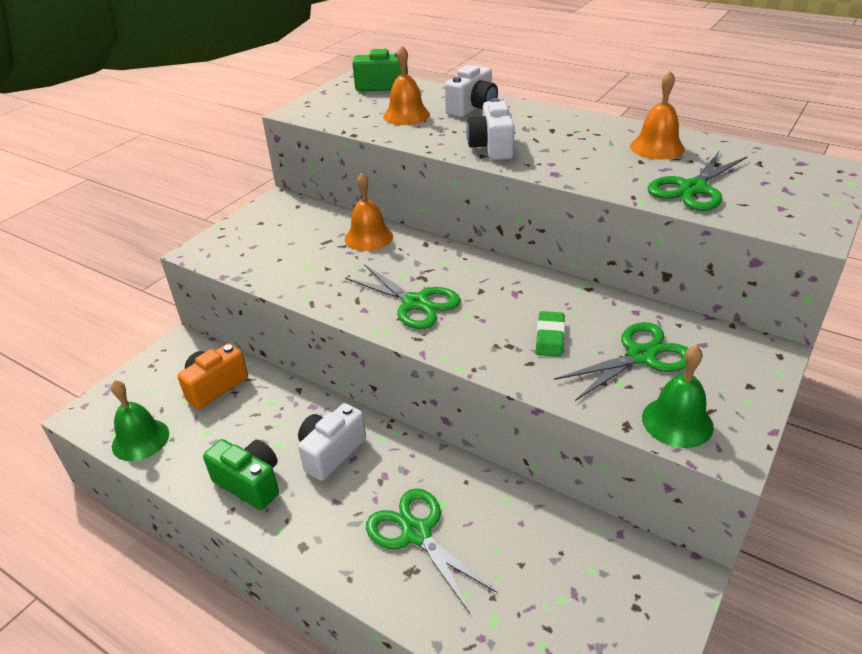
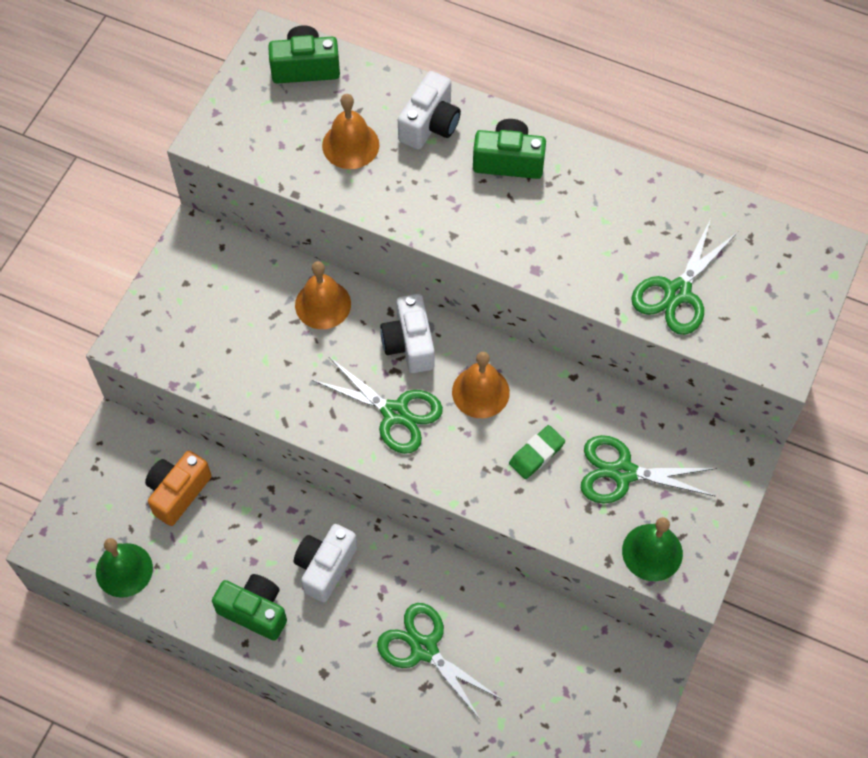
camera: 10 degrees left, 25 degrees up
(492, 147) = (462, 218): white camera -> white camera (409, 344)
(536, 124) = (508, 161): none -> green camera
(550, 337) = (536, 454): green eraser -> green eraser turned 45 degrees clockwise
(640, 356) = (623, 472): green scissors -> green scissors turned 135 degrees counterclockwise
(657, 147) = (645, 210): orange bell -> orange bell (480, 392)

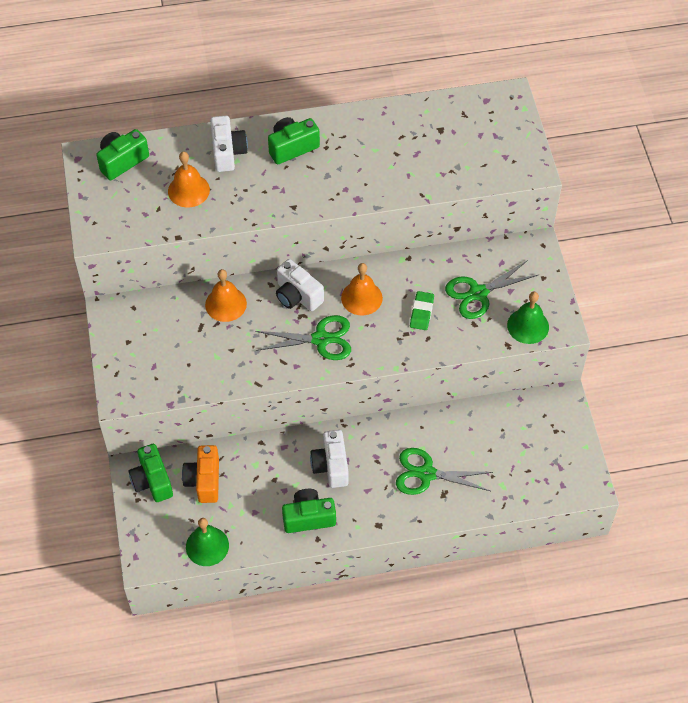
camera: 35 degrees left, 5 degrees down
(125, 456) = (152, 481): none -> green camera
(677, 292) = (447, 166): green scissors -> none

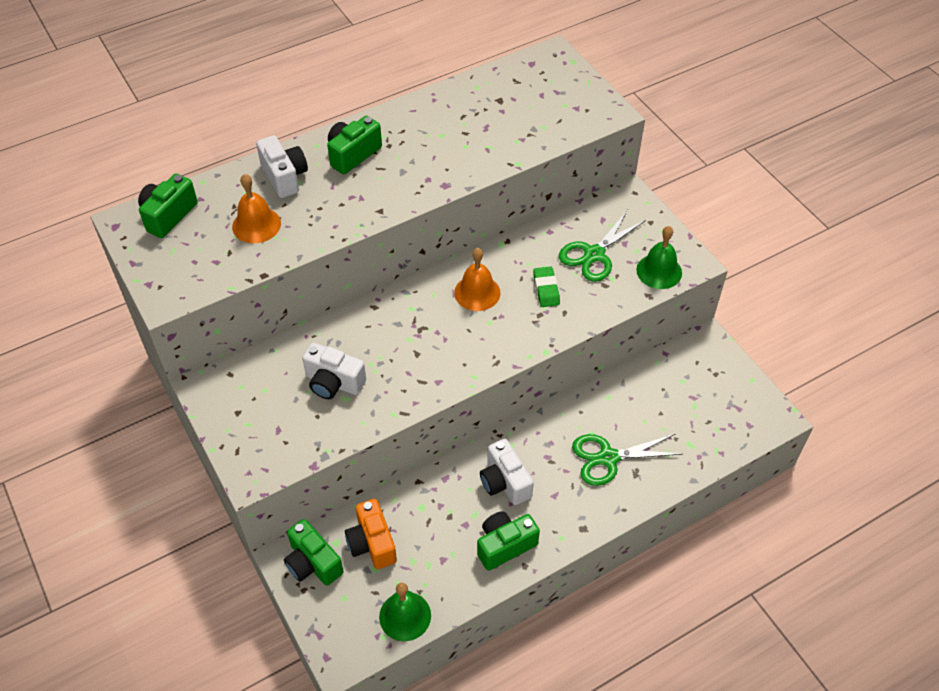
camera: 20 degrees left, 5 degrees down
(226, 304) = (333, 340): orange bell -> none
(297, 296) = (408, 310): white camera -> white camera (333, 383)
(321, 339) = (452, 346): green scissors -> none

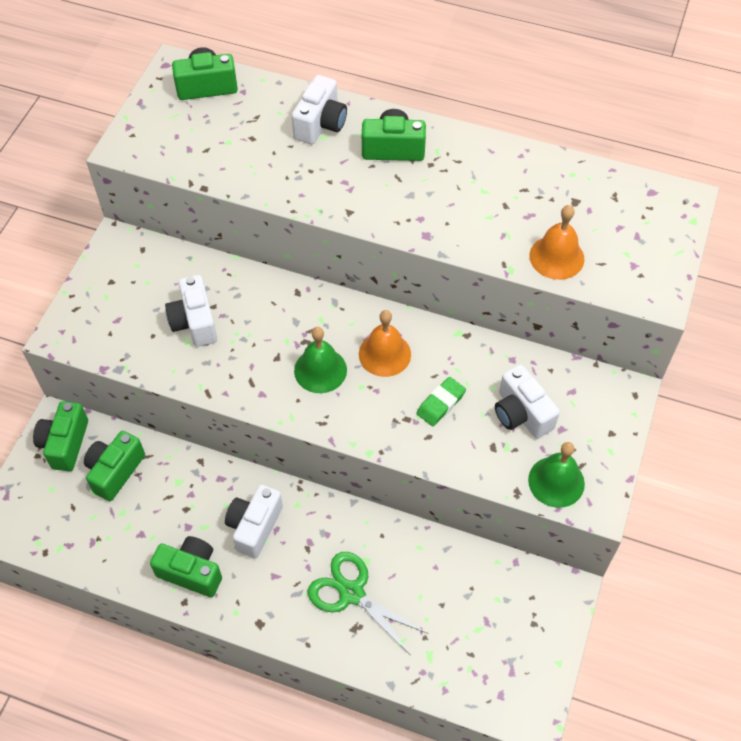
camera: 50 degrees right, 5 degrees up
(256, 225) = (251, 145): orange bell -> orange bell (556, 257)
(372, 543) = (115, 471): orange camera -> green camera
(405, 616) = (67, 544): green bell -> green bell (320, 370)
(594, 254) = (521, 414): green scissors -> white camera

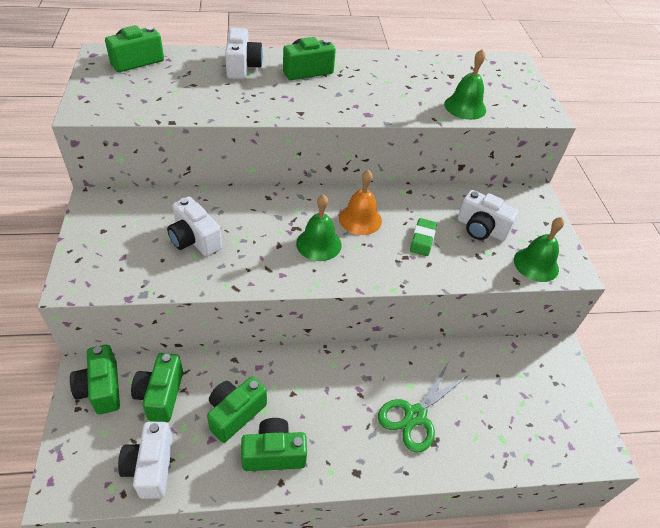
camera: 30 degrees left, 10 degrees down
(174, 518) = (235, 413): none -> green camera
(254, 526) = (308, 394): white camera -> white camera (151, 467)
(352, 593) = (415, 415): green scissors -> green scissors turned 60 degrees counterclockwise
(556, 257) = (465, 107): orange bell -> green bell

